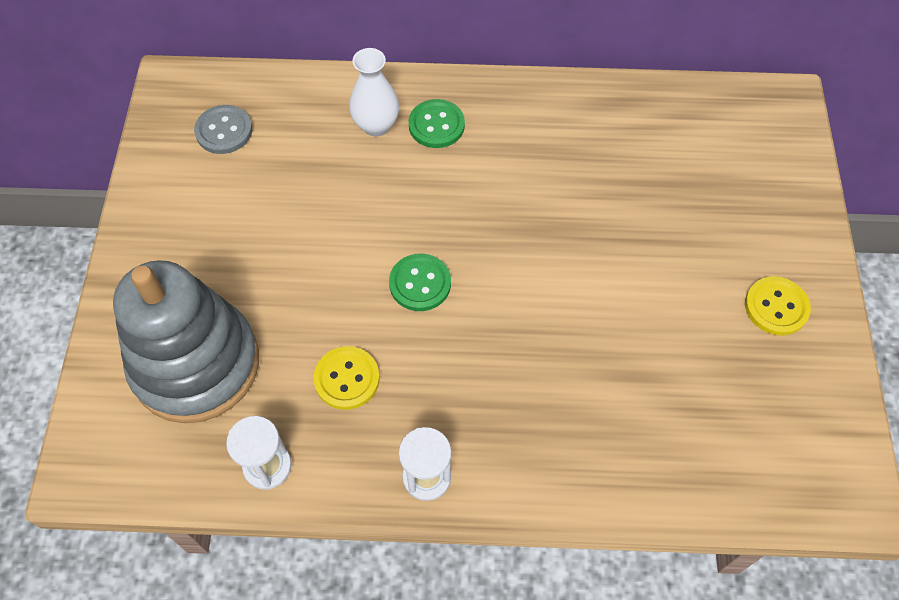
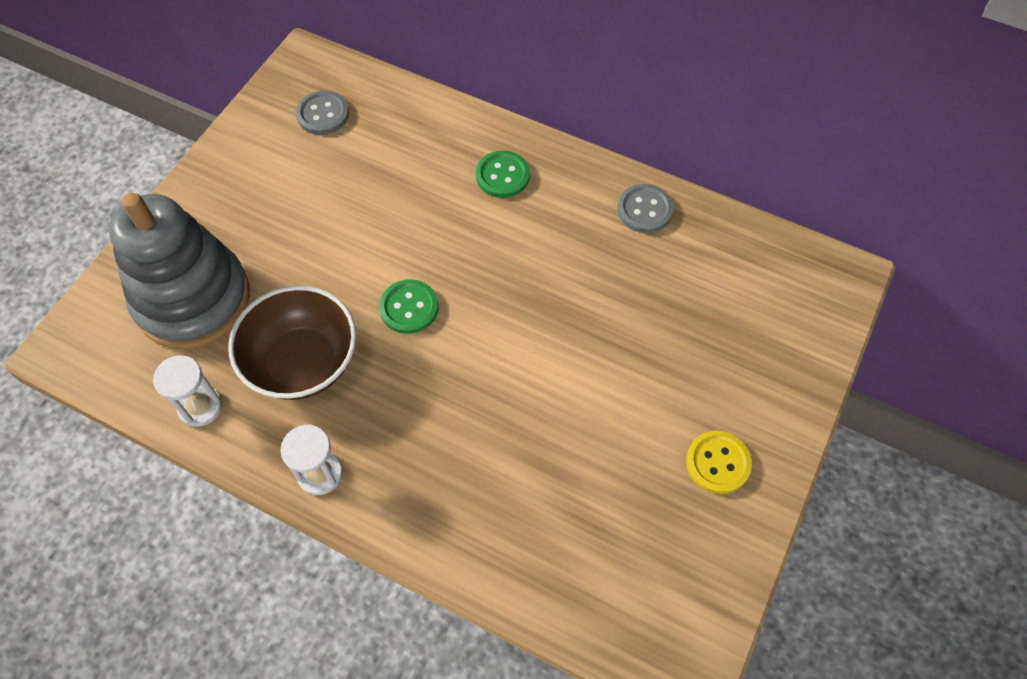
camera: 25 degrees right, 0 degrees up
(347, 379) = (303, 363): yellow button -> brown bowl
(376, 125) = (450, 156): white vase -> none
(584, 108) = (644, 210): none -> grey button

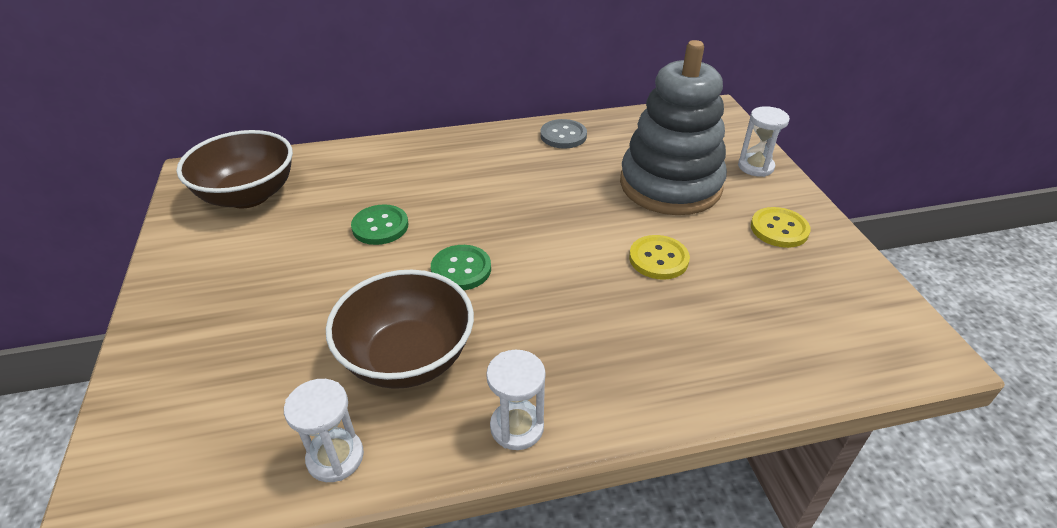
camera: 40 degrees left, 20 degrees down
(193, 299) = (239, 378): grey stacking toy -> grey stacking toy (670, 185)
(323, 114) = (248, 195): grey button -> brown bowl
(502, 176) = (444, 163): green button -> green button (380, 226)
(571, 413) = (658, 259): none -> yellow button
(791, 378) = (755, 167): none -> white hourglass

